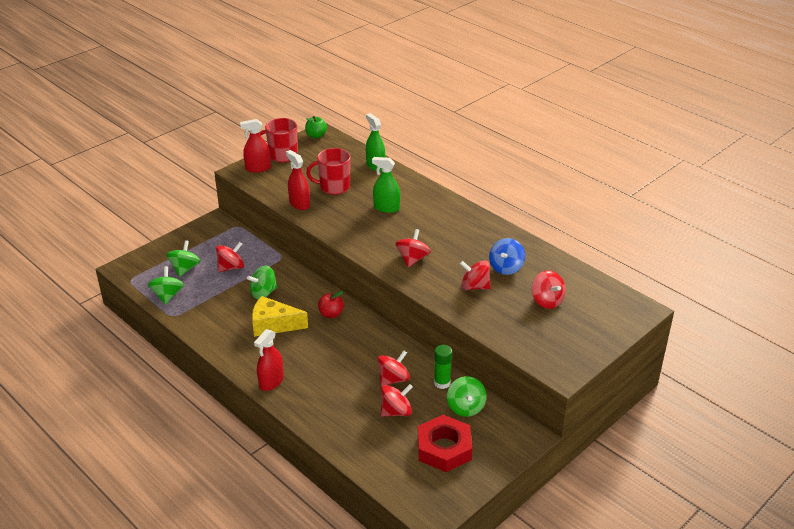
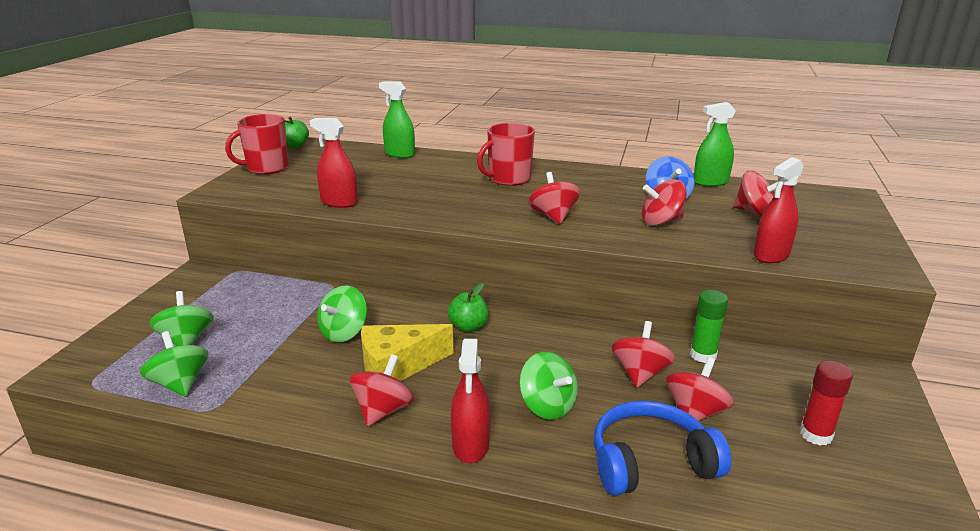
camera: 30 degrees left, 10 degrees down
(231, 267) = (265, 317): red spinning top -> red spinning top (383, 410)
(258, 168) = (243, 184): red spray bottle -> red spray bottle (771, 255)
(331, 314) = (468, 327): red apple -> green apple
(334, 187) = (369, 180): red mug -> red mug (508, 179)
(344, 425) = (650, 462): none -> blue headphones
(386, 208) = (459, 182): green spray bottle -> green spray bottle (710, 182)
(444, 448) = (816, 435): red nut -> red glue stick
(465, 407) = (768, 372): green spinning top -> green spinning top (547, 406)

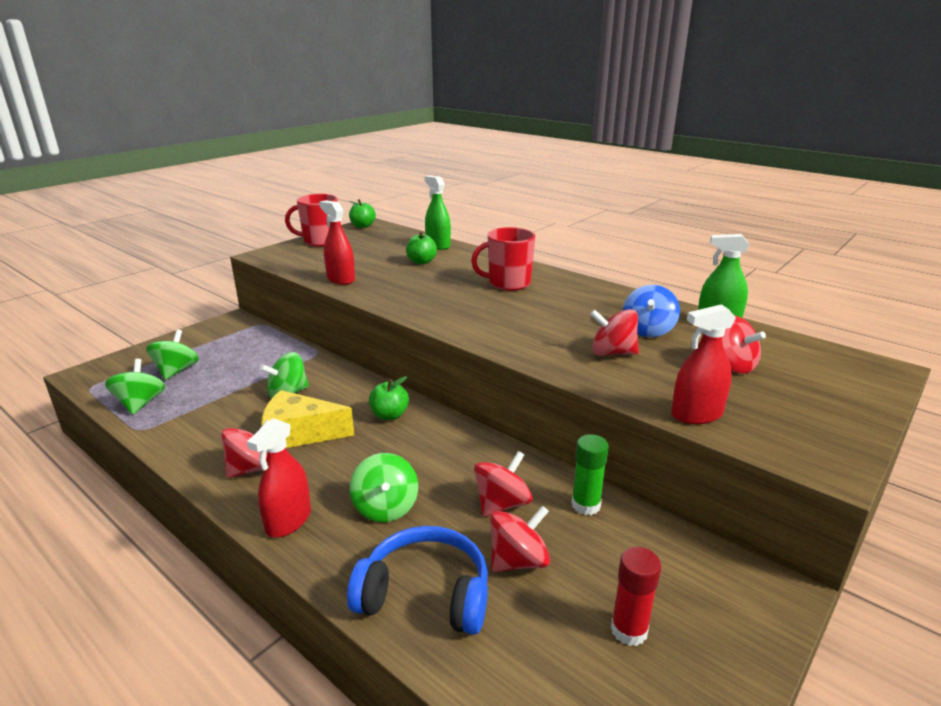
camera: 25 degrees right, 0 degrees up
(402, 172) = (421, 262): none -> green apple
(553, 216) = (508, 326): red spinning top -> none

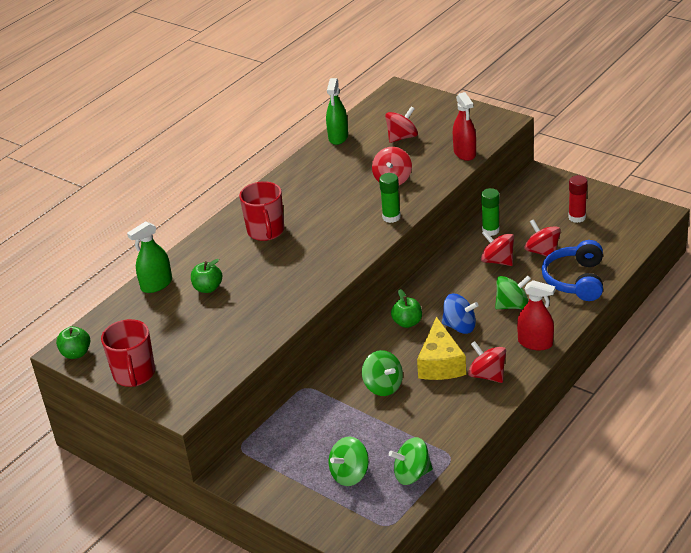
camera: 90 degrees left, 10 degrees up
(176, 371) = (350, 474): green spinning top -> green spinning top turned 45 degrees counterclockwise
(341, 279) = (258, 331): red spray bottle -> none
(519, 348) = (391, 217): none -> green glue stick
(648, 330) = (354, 165): blue spinning top -> blue spinning top (460, 326)

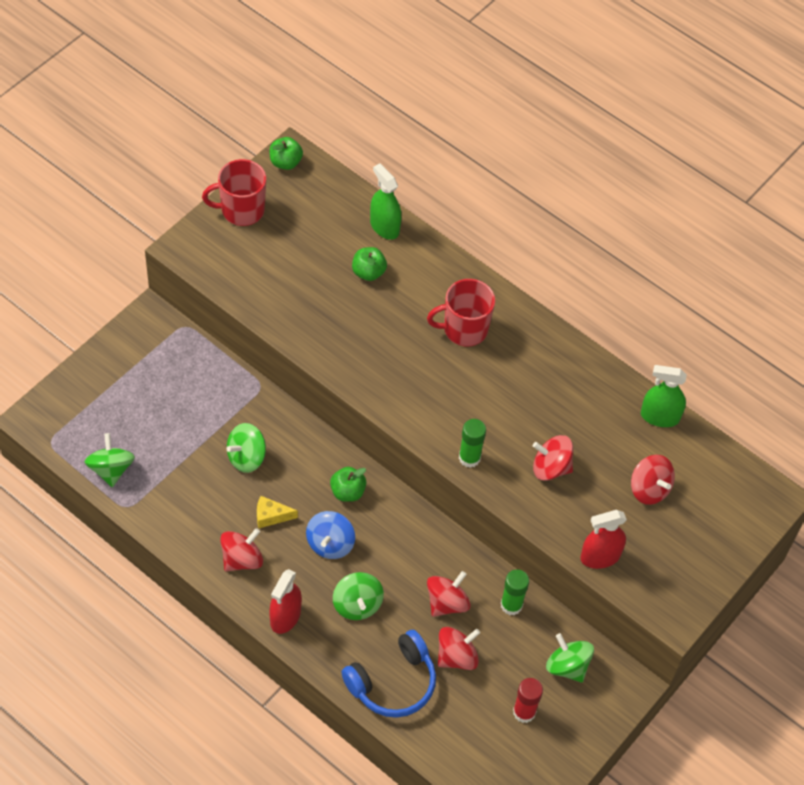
camera: 85 degrees right, 20 degrees up
(350, 474) = (124, 416): green spinning top -> green spinning top (567, 666)
(440, 363) = (271, 516): yellow cheese -> yellow cheese, size x0.55
(575, 280) = (393, 683): blue headphones -> blue headphones turned 135 degrees clockwise

